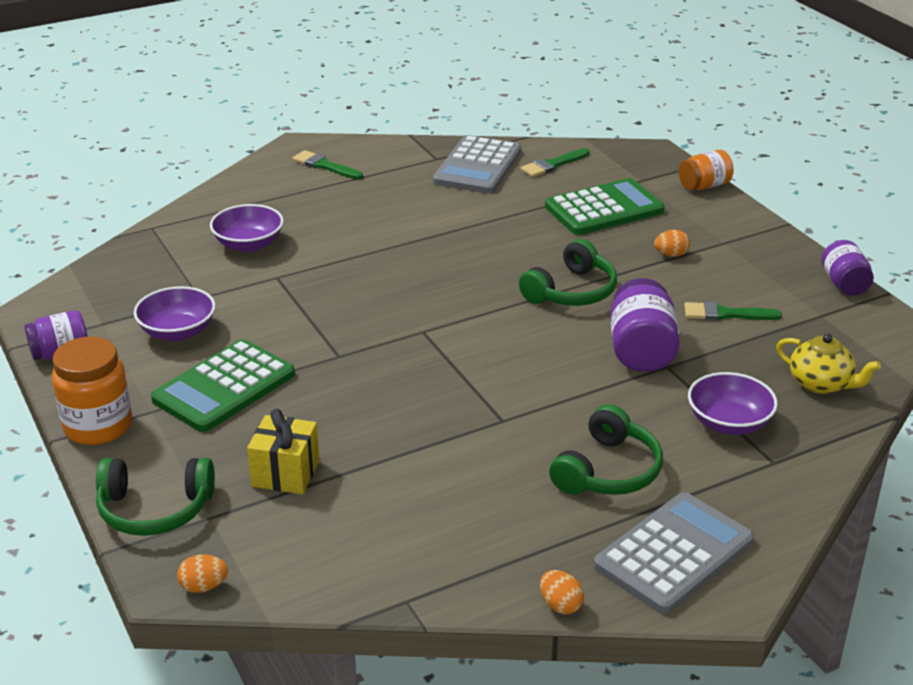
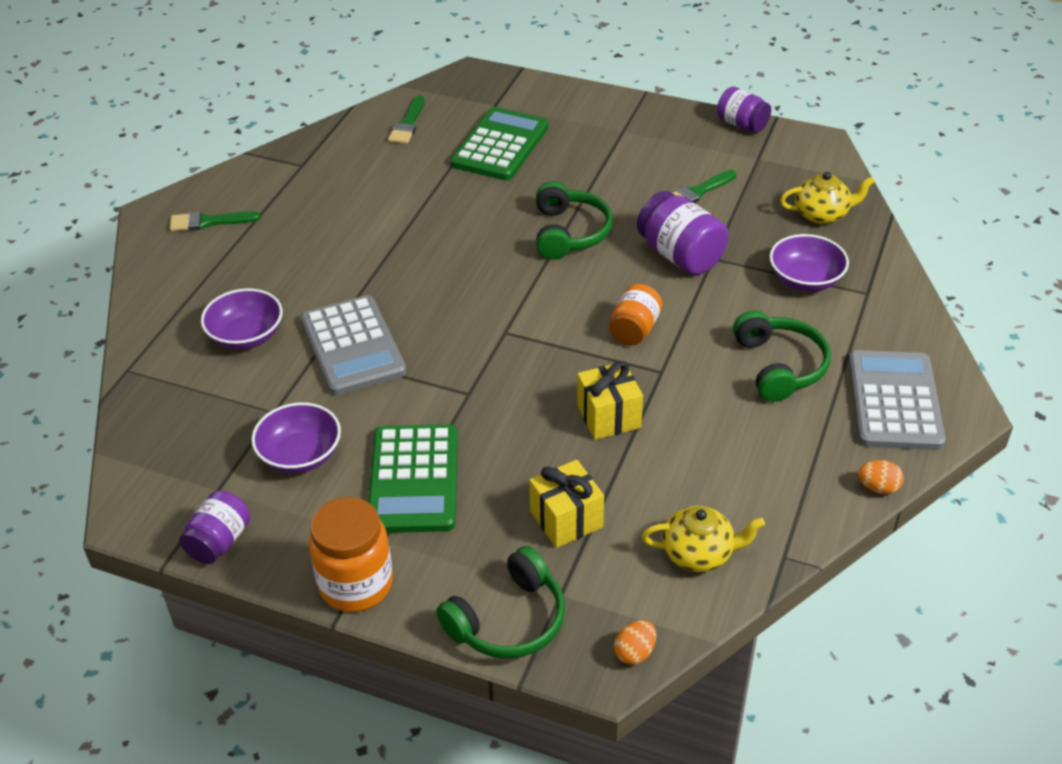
camera: 40 degrees left, 10 degrees up
(345, 556) = (699, 553): none -> yellow teapot
(416, 427) = (609, 416): none -> yellow gift
(477, 166) = (347, 156): grey calculator -> grey calculator (352, 346)
(671, 255) = (599, 161): orange egg -> none
(704, 186) = (548, 87): orange jar -> orange jar (634, 329)

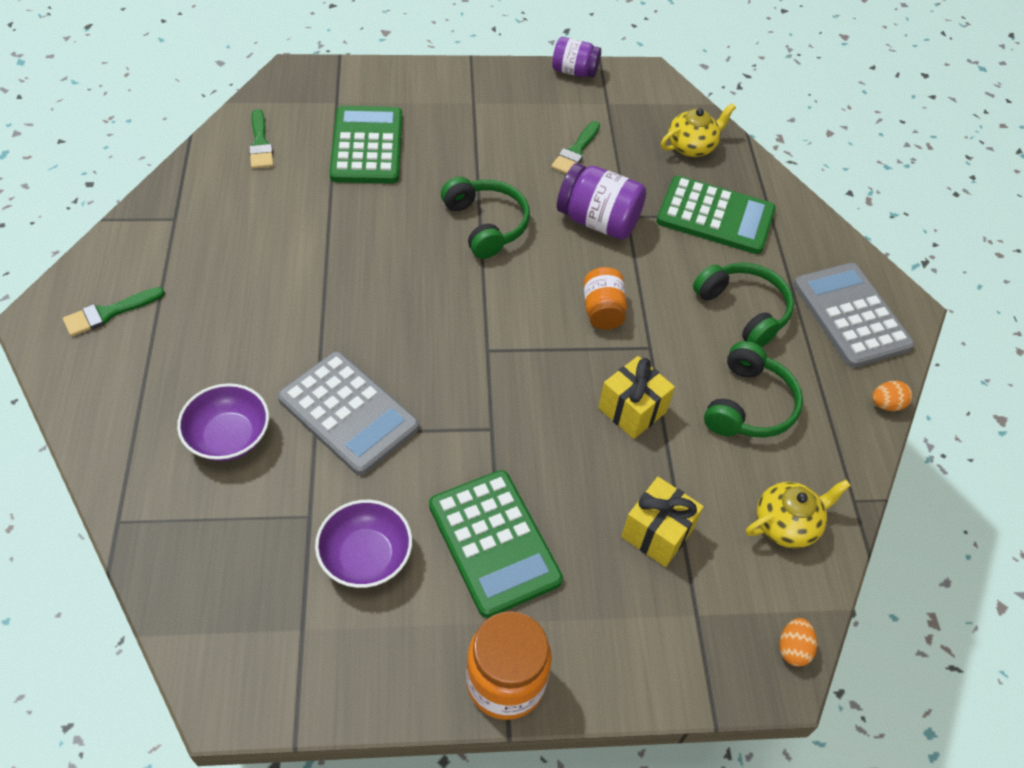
camera: 30 degrees left, 10 degrees up
(219, 541) = (339, 690): purple jar -> none
(508, 620) = (667, 661): green headphones -> green headphones (749, 405)
(805, 279) = (715, 216): purple bowl -> green calculator

